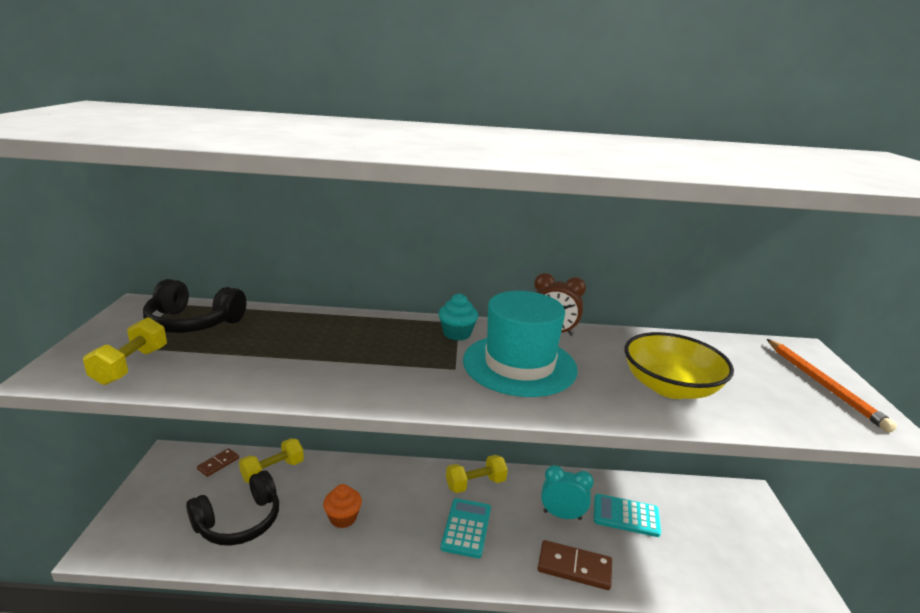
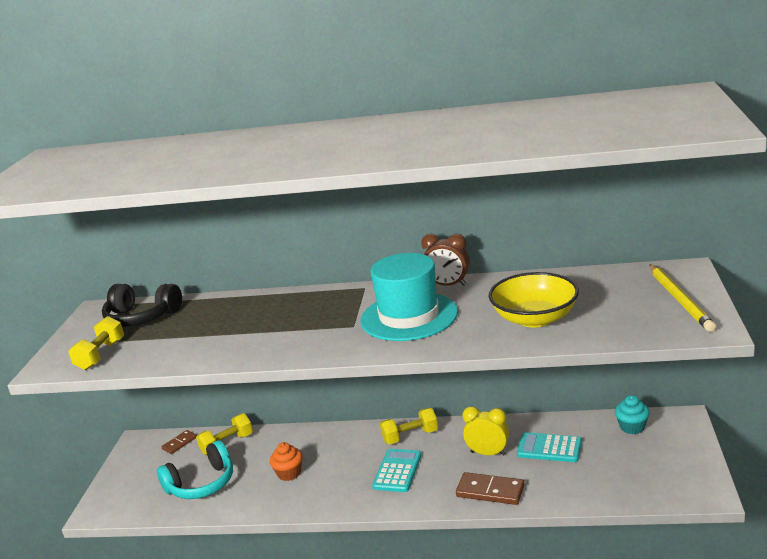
camera: 10 degrees right, 0 degrees up
(239, 521) = (202, 484): black headphones -> turquoise headphones
(457, 334) = (361, 297): turquoise cupcake -> turquoise cupcake (632, 427)
(562, 515) = (488, 453): turquoise clock -> yellow clock
(823, 385) = (680, 300): orange pencil -> yellow pencil

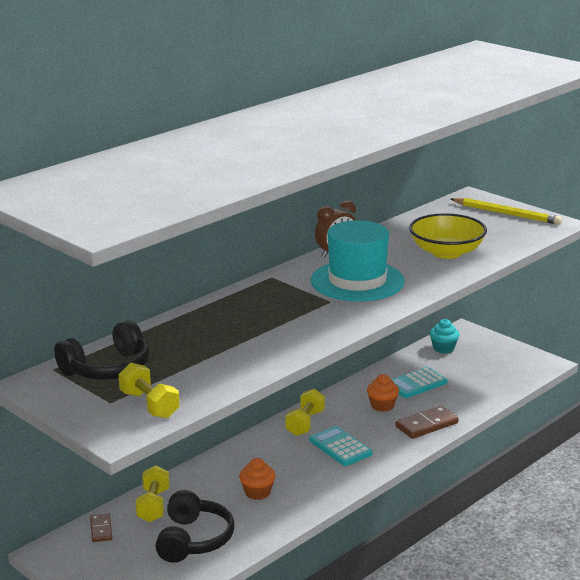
camera: 55 degrees left, 0 degrees up
(202, 484) = (193, 540): turquoise headphones -> black headphones
(488, 453) = (382, 406): yellow clock -> orange cupcake

